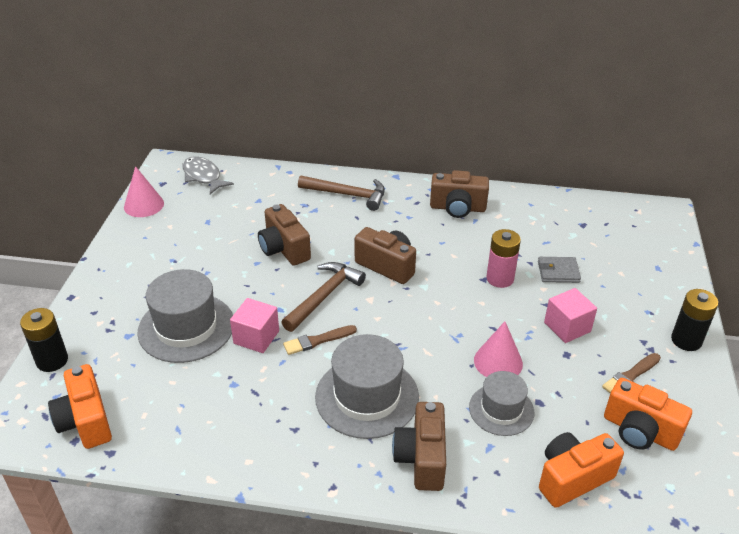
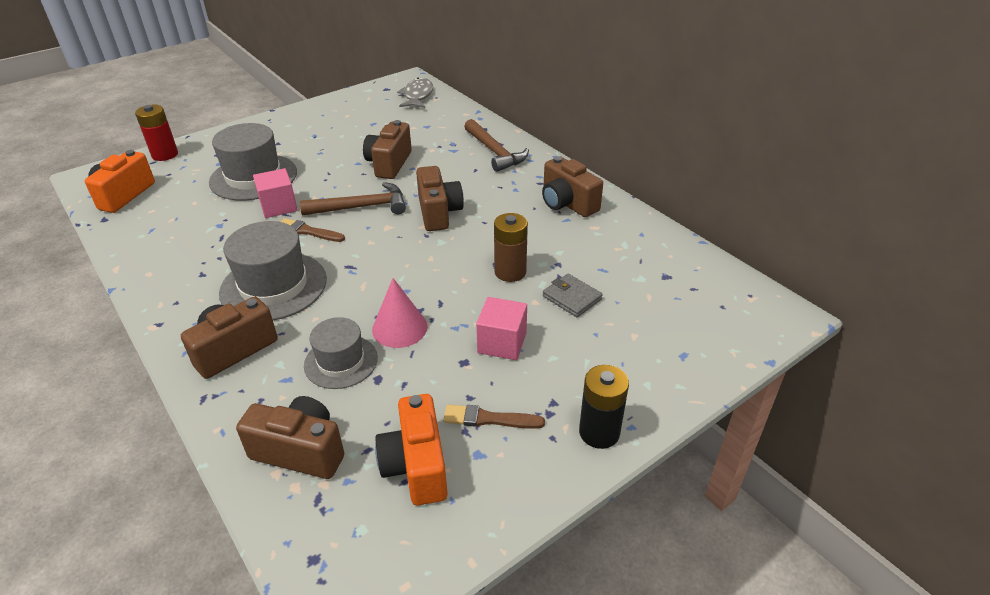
camera: 45 degrees right, 0 degrees up
(52, 360) = (165, 155): black battery -> red battery
(144, 205) = (354, 96): pink cone -> none
(500, 278) = (510, 272): pink battery -> brown battery
(572, 478) = (300, 451): orange camera -> brown camera

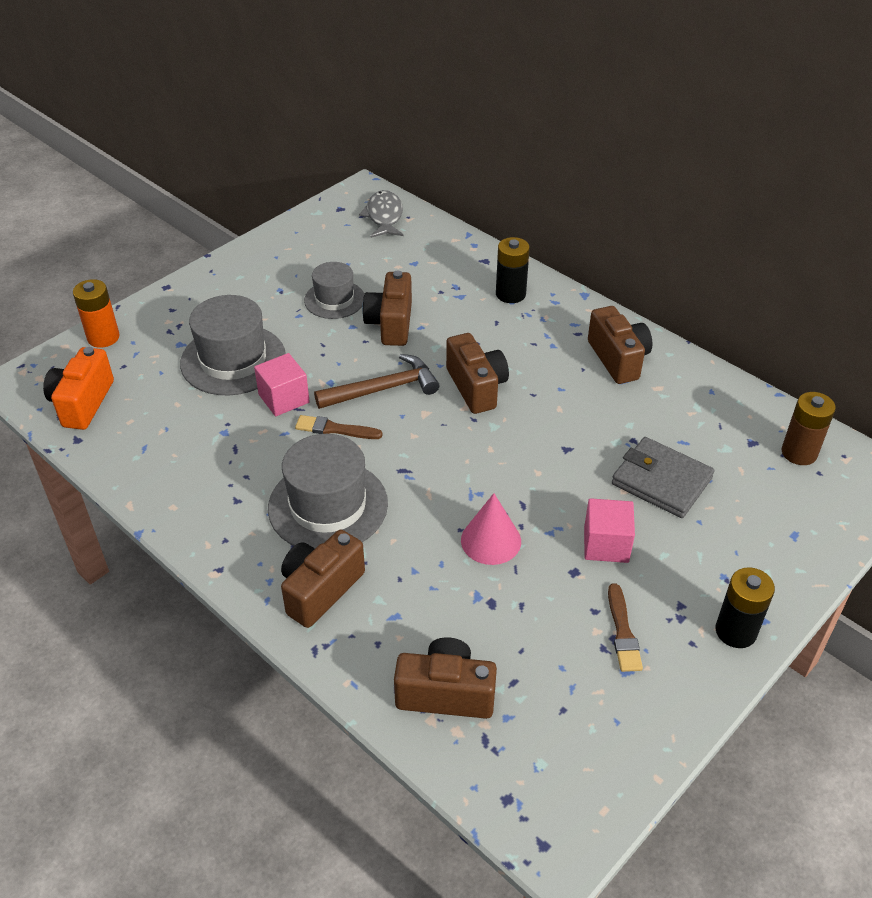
camera: 10 degrees left, 5 degrees up
(165, 155) = (103, 337): red battery -> orange battery
(341, 361) = (444, 588): grey hat -> grey hat (334, 299)
(416, 466) = (569, 691): orange camera -> none
(489, 419) = (623, 632): brown brush -> brown brush turned 90 degrees counterclockwise
(495, 152) = (510, 294): brown hammer -> black battery
(510, 272) = (585, 457): brown battery -> brown battery (799, 453)
(567, 203) = (618, 359): brown camera -> brown camera turned 150 degrees counterclockwise
(572, 298) = (661, 481): grey wallet -> grey wallet, size x1.58

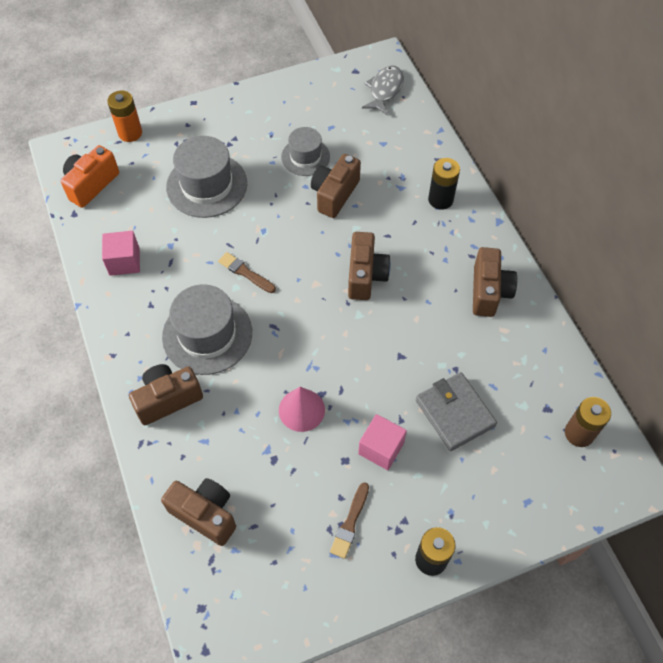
camera: 25 degrees right, 15 degrees up
(284, 398) = (224, 232): pink cube -> pink cube (124, 261)
(383, 389) = (297, 251): brown hammer -> none

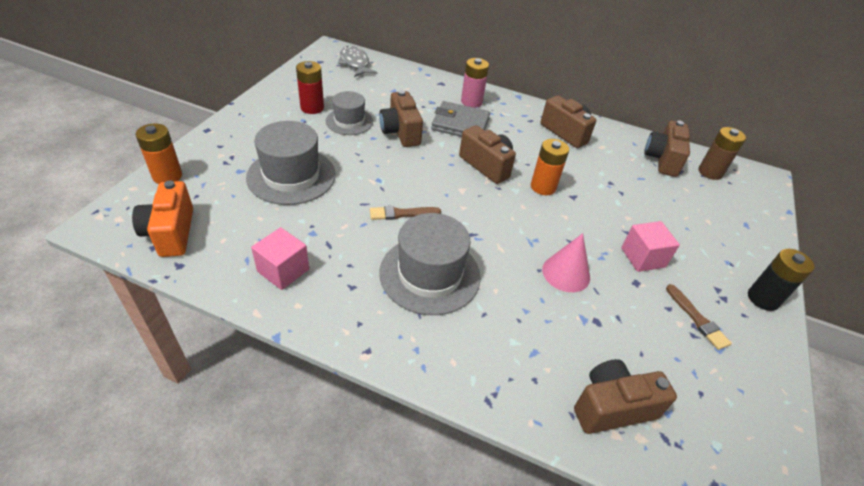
camera: 50 degrees left, 15 degrees down
(168, 399) = (463, 346): brown camera -> brown camera (662, 159)
(292, 124) = (312, 108): none -> red battery
(386, 329) = (543, 187): none -> orange battery
(440, 199) = (471, 102): black battery -> pink battery
(454, 413) = (646, 206): grey wallet -> grey wallet (460, 124)

